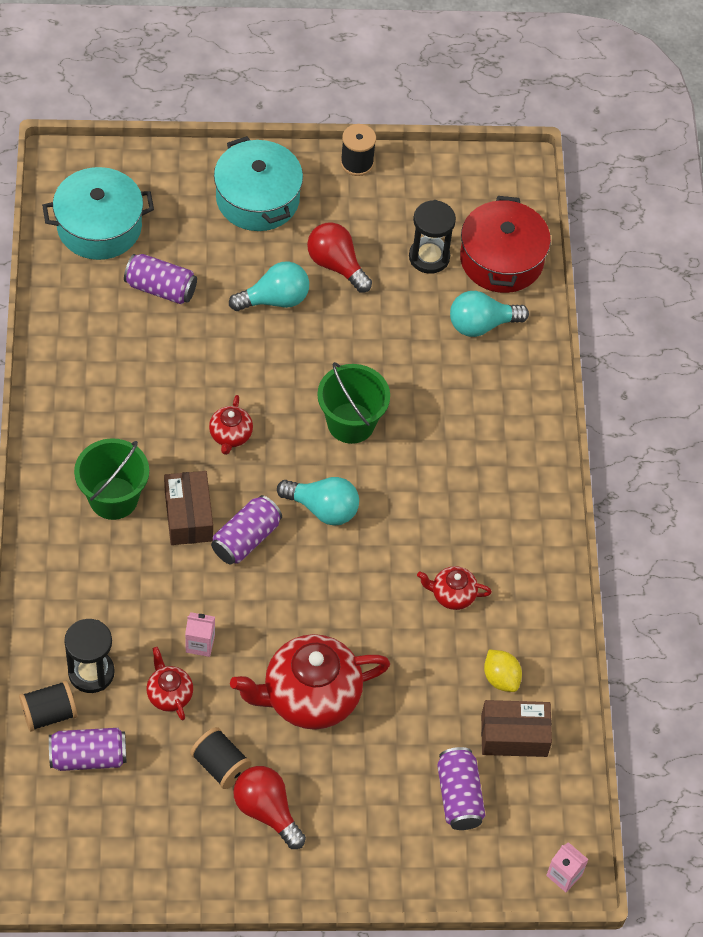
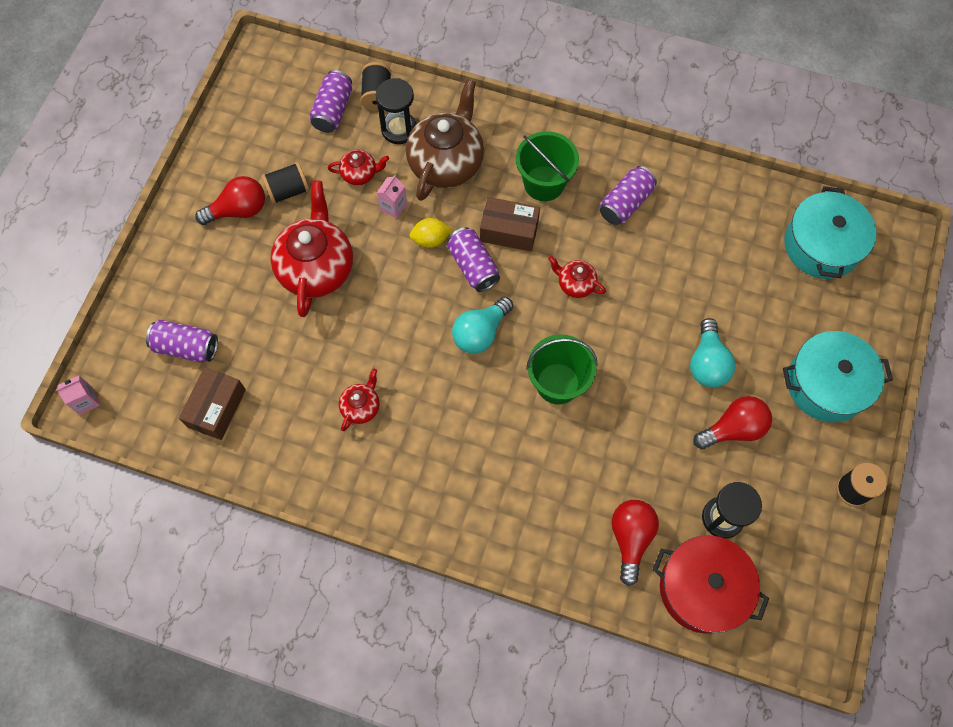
camera: 115 degrees right, 10 degrees up
(121, 606) = (446, 163): none -> brown teapot
(161, 288) = (742, 274): purple can -> purple can (625, 203)
(481, 324) = (630, 538): turquoise light bulb -> red light bulb
(501, 678) = (270, 417): yellow lemon -> yellow lemon (430, 239)

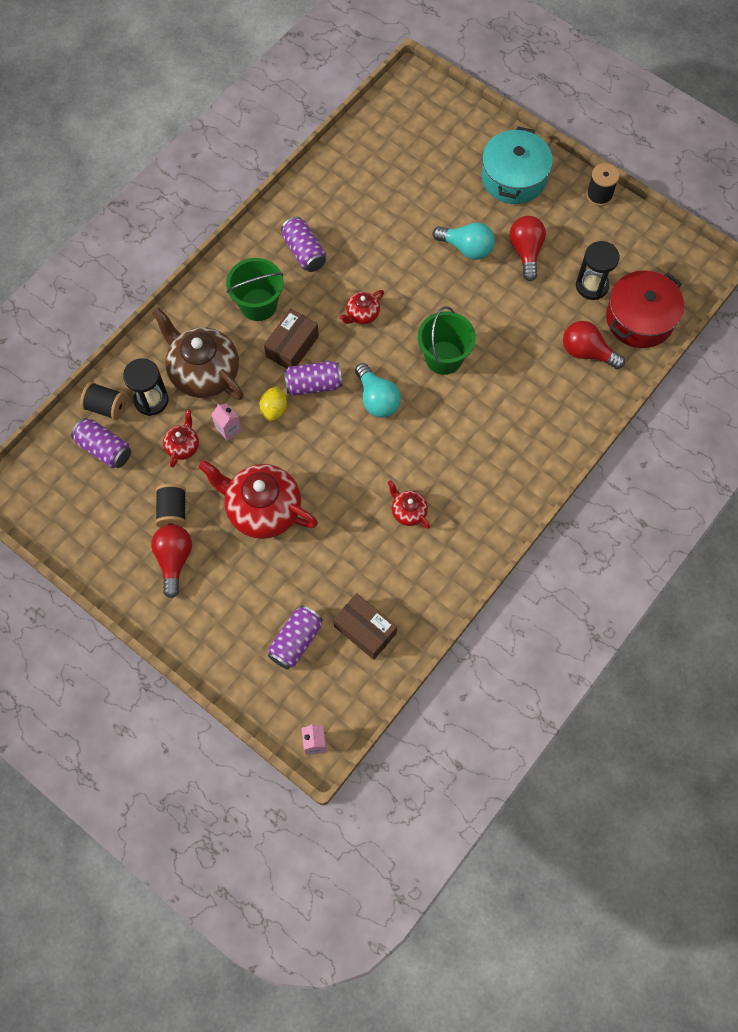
camera: 70 degrees left, 0 degrees up
(821, 245) = (399, 134): turquoise pot -> none

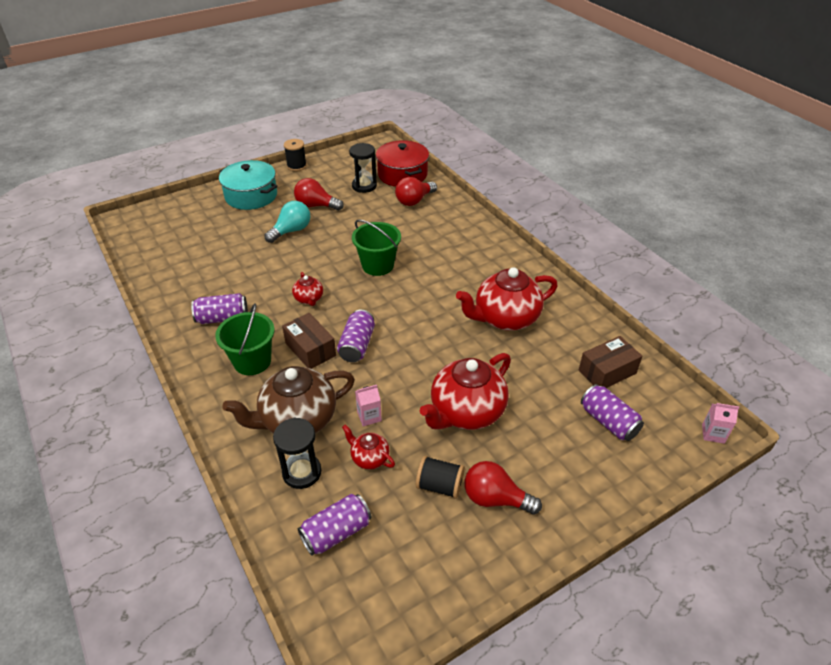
camera: 70 degrees left, 25 degrees down
(106, 407) = (286, 517): black spool -> none
(274, 409) = (367, 377): yellow lemon -> none
(377, 399) = (393, 310): turquoise light bulb -> none
(408, 511) = (505, 318): red teapot -> red teapot, size x2.09

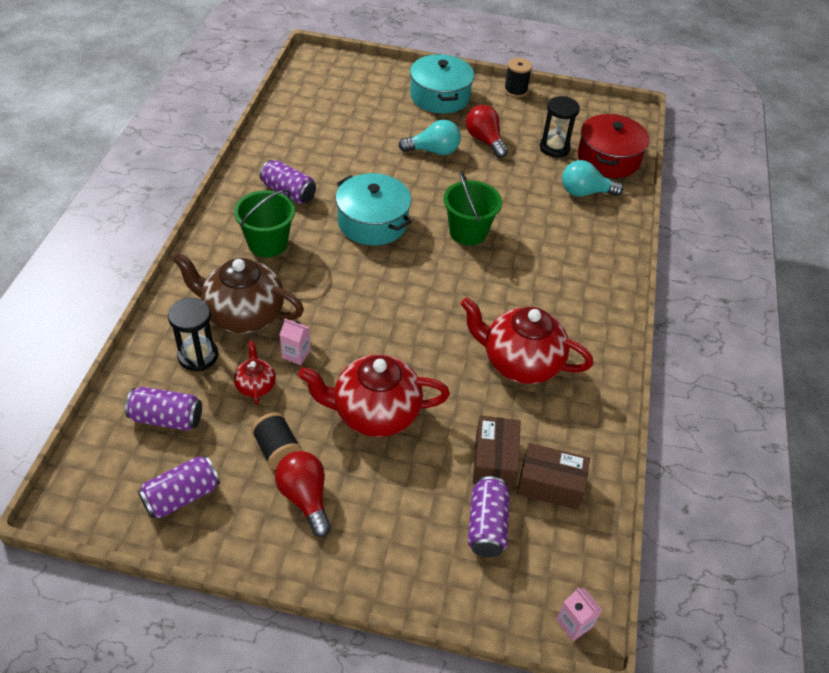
camera: 40 degrees right, 5 degrees up
(309, 299) = (372, 222): red teapot -> turquoise pot
(310, 349) = (321, 266): brown box -> brown box (494, 460)
(357, 345) = (360, 289): purple can -> purple can (181, 496)
(414, 200) = (585, 192): red light bulb -> turquoise light bulb

